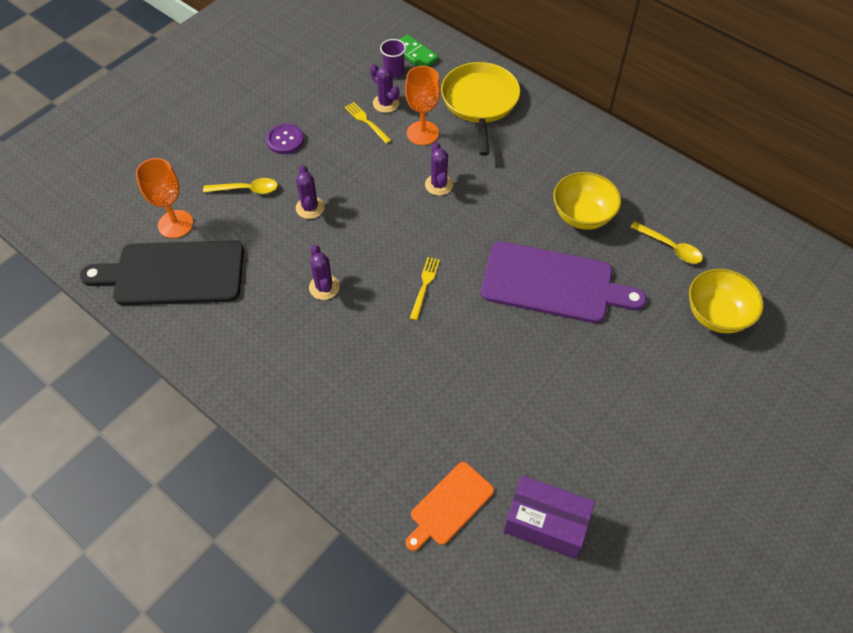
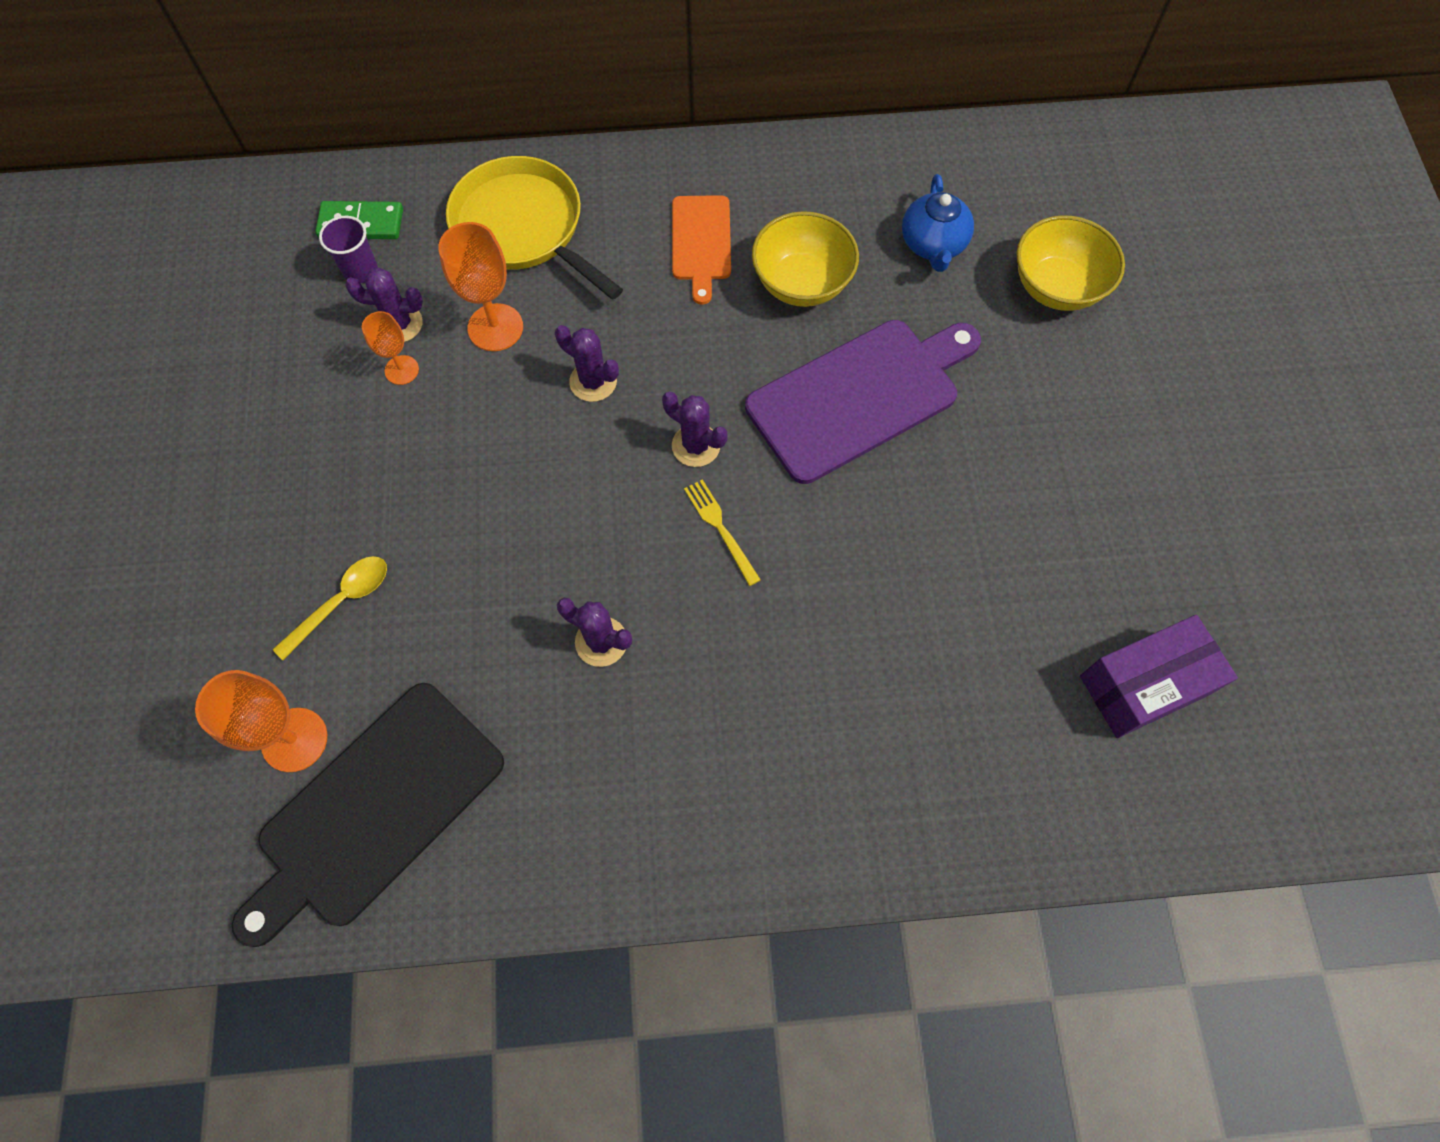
camera: 45 degrees left, 10 degrees up
(285, 140) = (315, 487): purple button -> none
(310, 208) = (460, 552): purple cactus -> purple cactus (696, 446)
(366, 121) = (401, 370): yellow fork -> orange goblet
(449, 506) = (1034, 765): orange cutting board -> orange cutting board (701, 242)
(670, 247) = (933, 245): yellow spoon -> blue teapot

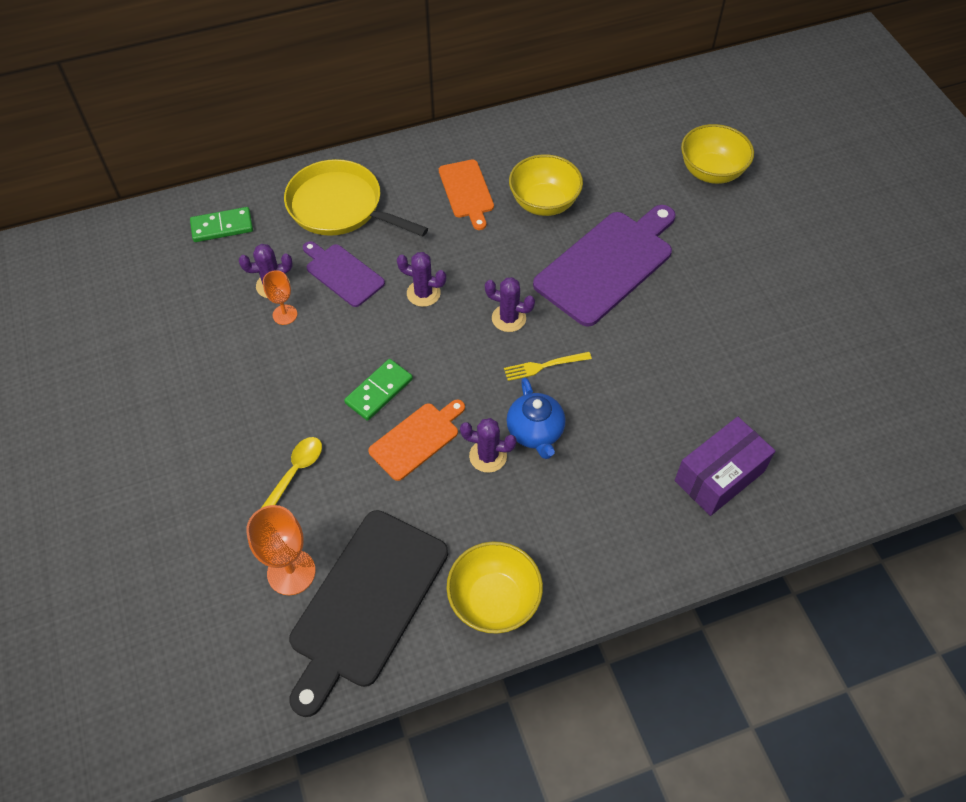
camera: 15 degrees left, 10 degrees down
(360, 270) = (232, 257): purple cup -> none
(488, 511) = (379, 391): none -> green domino
(495, 327) = (342, 273): orange goblet -> purple cutting board
(515, 592) = (417, 439): none -> orange cutting board
(541, 852) = (494, 600): none -> yellow bowl
(720, 528) = (544, 366): yellow fork -> yellow fork turned 60 degrees counterclockwise
(933, 245) = (622, 162): blue teapot -> blue teapot (535, 432)
(1144, 685) = (854, 398): purple box -> purple box (719, 476)

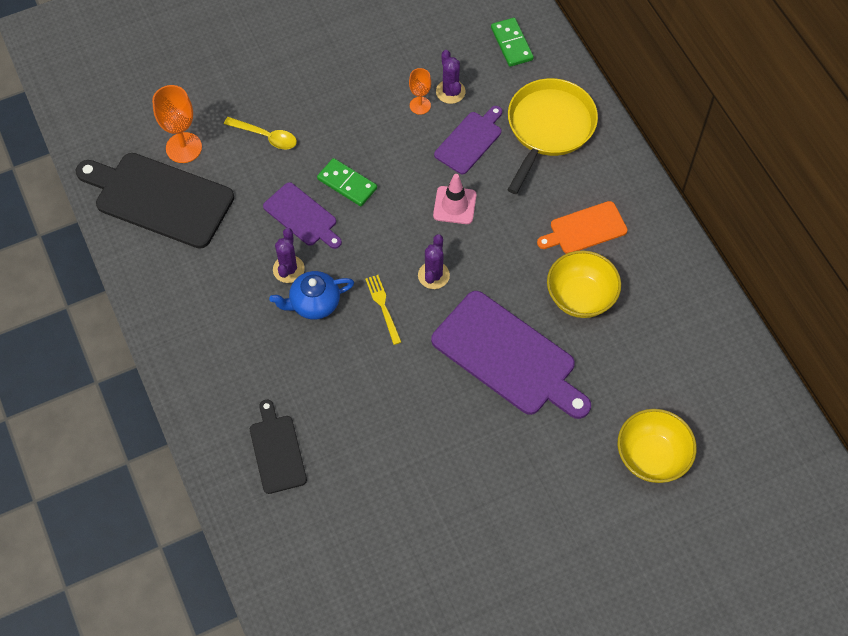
camera: 85 degrees right, 5 degrees up
(417, 439) = (302, 216): orange cutting board -> purple cutting board
(423, 293) = (454, 205): purple cactus -> pink traffic cone
(494, 600) = (161, 283): yellow bowl -> none
(719, 476) = (277, 451): purple box -> black cutting board

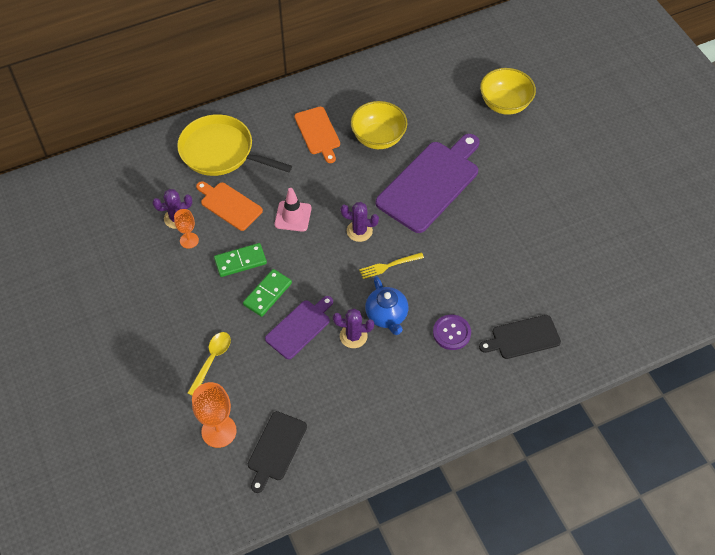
camera: 90 degrees left, 5 degrees down
(159, 199) = (276, 449): black cutting board -> black cutting board, size x0.55
(287, 372) = (451, 333): none -> purple button
(470, 141) = (229, 205): purple cutting board -> orange cutting board
(511, 44) = (131, 174): green domino -> green domino (240, 261)

